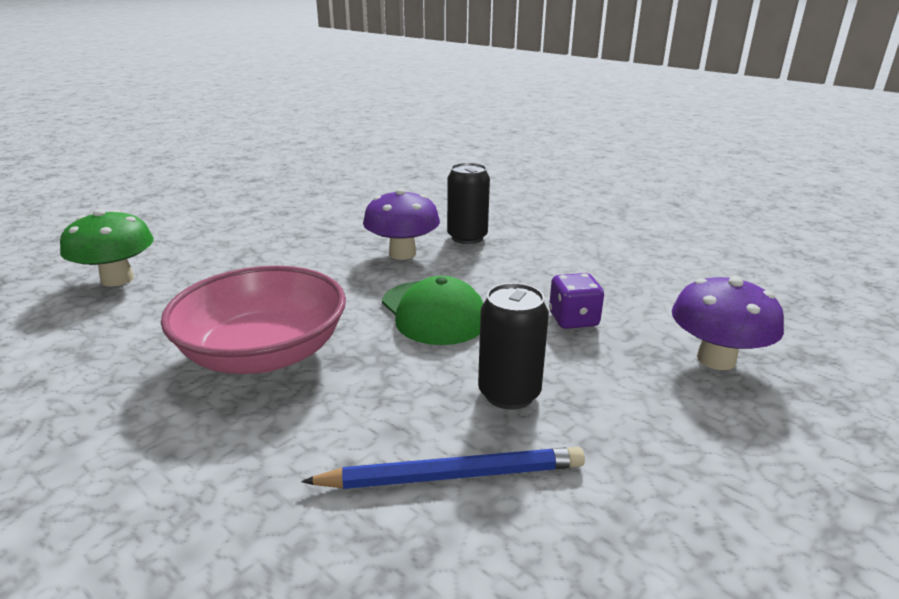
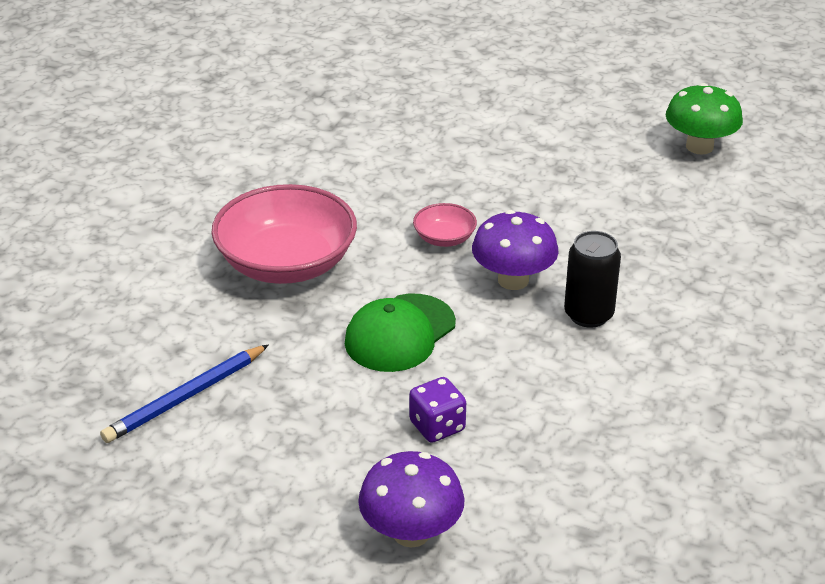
camera: 70 degrees right, 10 degrees up
(117, 279) = (356, 143): green mushroom -> green mushroom (699, 146)
(317, 268) = (444, 238): none -> pink bowl
(452, 475) = (185, 397): blue pencil -> blue pencil turned 75 degrees clockwise
(509, 394) = (292, 406): black can -> none

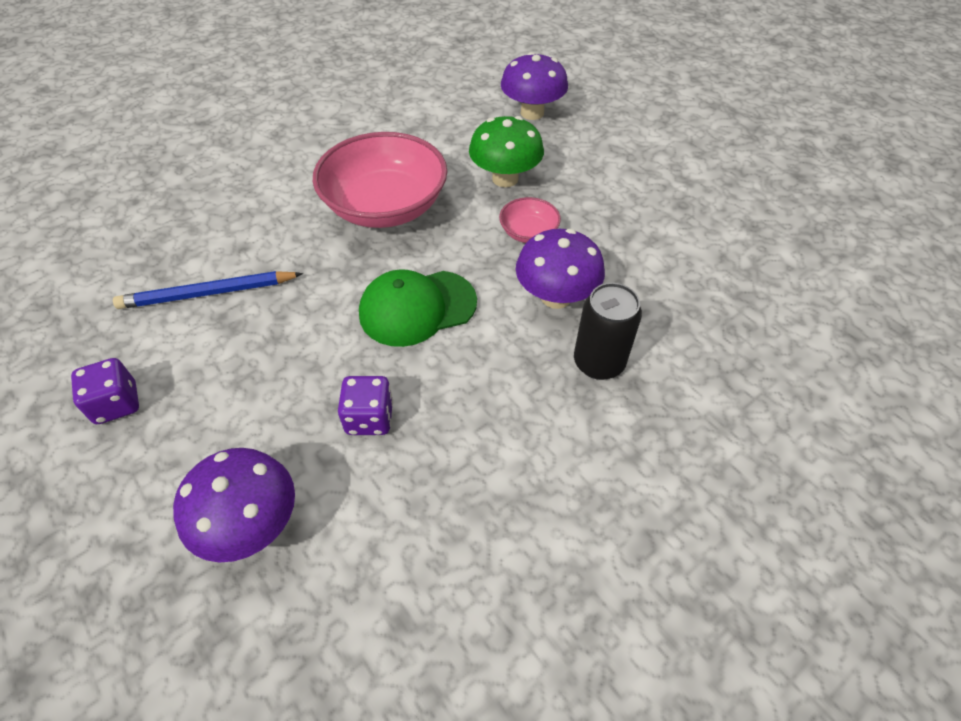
camera: 30 degrees right, 15 degrees up
(195, 510) = (117, 404): none -> purple dice
(353, 131) = (532, 113): none -> purple mushroom
(699, 146) = (837, 229): green mushroom -> green mushroom (505, 178)

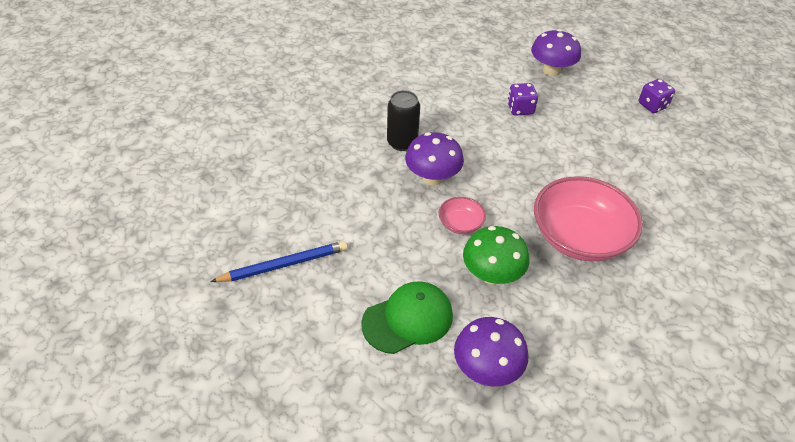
camera: 170 degrees right, 5 degrees down
(208, 293) = (656, 162): blue pencil -> blue pencil (284, 265)
(417, 308) = (520, 164): green cap -> green cap (408, 319)

